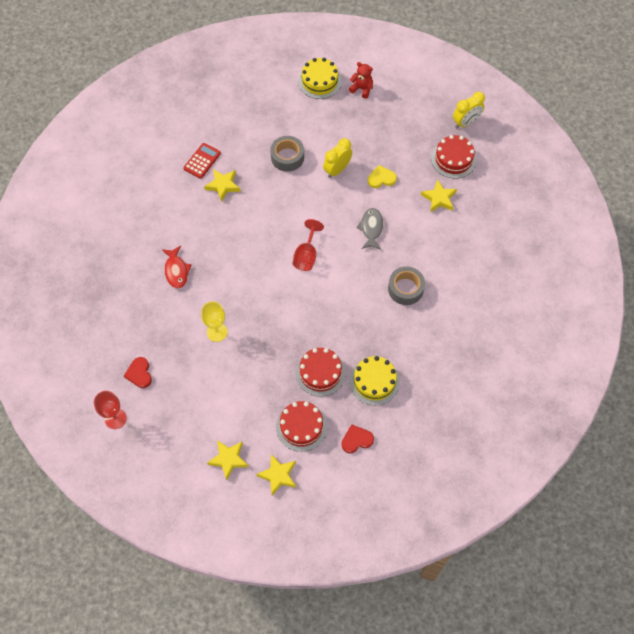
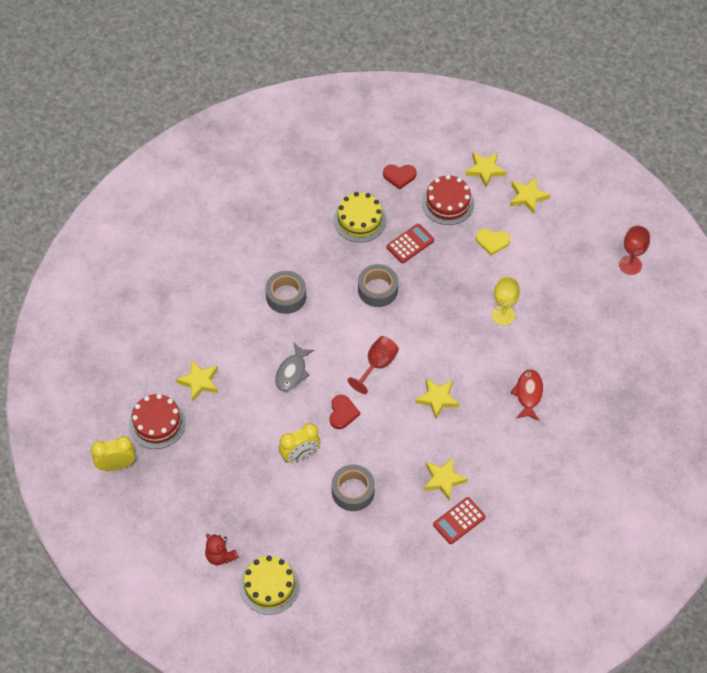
camera: 160 degrees left, 5 degrees down
(139, 373) = (596, 299): red heart -> red heart (342, 413)
(248, 244) = (437, 398): none -> yellow star
(320, 372) = (410, 244): red cake -> red calculator
(331, 320) = (378, 289): none -> grey tape
(381, 178) = (253, 427): yellow heart -> yellow heart (492, 241)

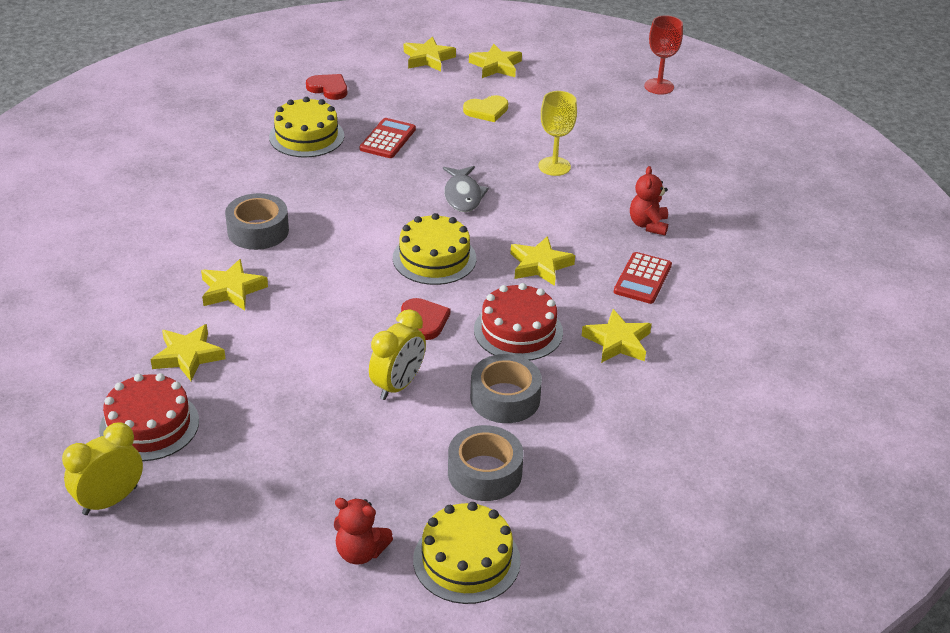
camera: 30 degrees left, 20 degrees down
(247, 340) = (232, 290): none -> yellow star
(292, 372) = (321, 302): grey fish -> grey fish (463, 195)
(377, 365) = (434, 258): red goblet -> yellow cake
(378, 289) = (378, 189): grey tape -> grey tape (484, 473)
(399, 176) = (328, 88): red heart -> red heart turned 120 degrees counterclockwise
(448, 203) = (406, 94): red cake -> red cake (518, 331)
(459, 521) = (675, 377): red calculator -> red calculator (642, 279)
(528, 394) = (648, 225): red fish -> red teddy bear

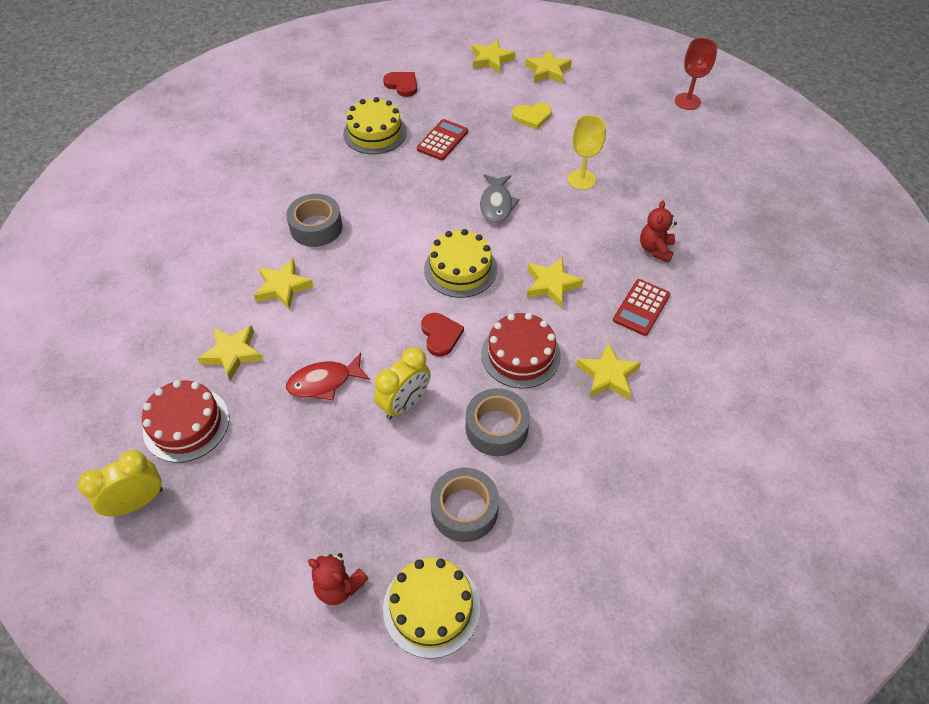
camera: 10 degrees right, 15 degrees up
(301, 373) = (324, 382): none -> red fish

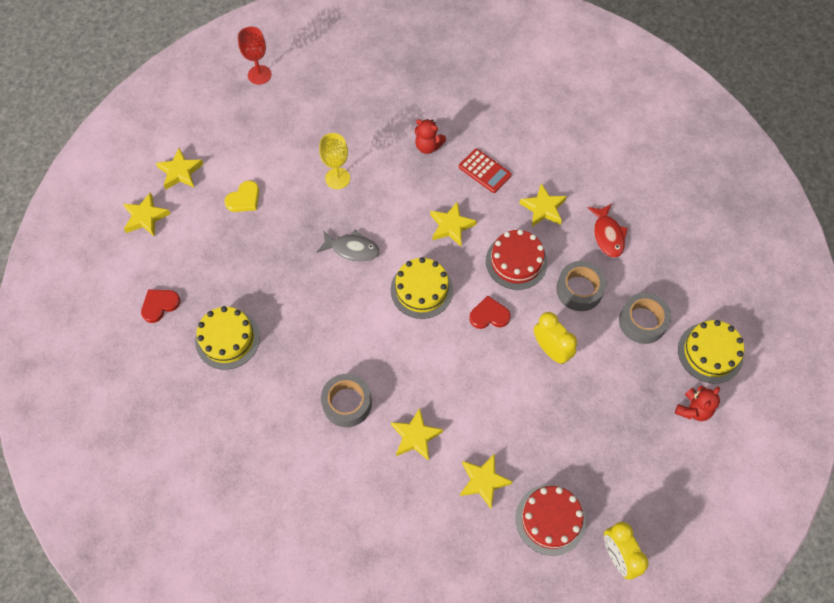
camera: 80 degrees left, 10 degrees up
(324, 382) = (523, 408): red fish -> red fish (608, 235)
(442, 140) = (256, 280): red calculator -> none
(532, 117) = (244, 199): yellow heart -> yellow heart turned 45 degrees clockwise

